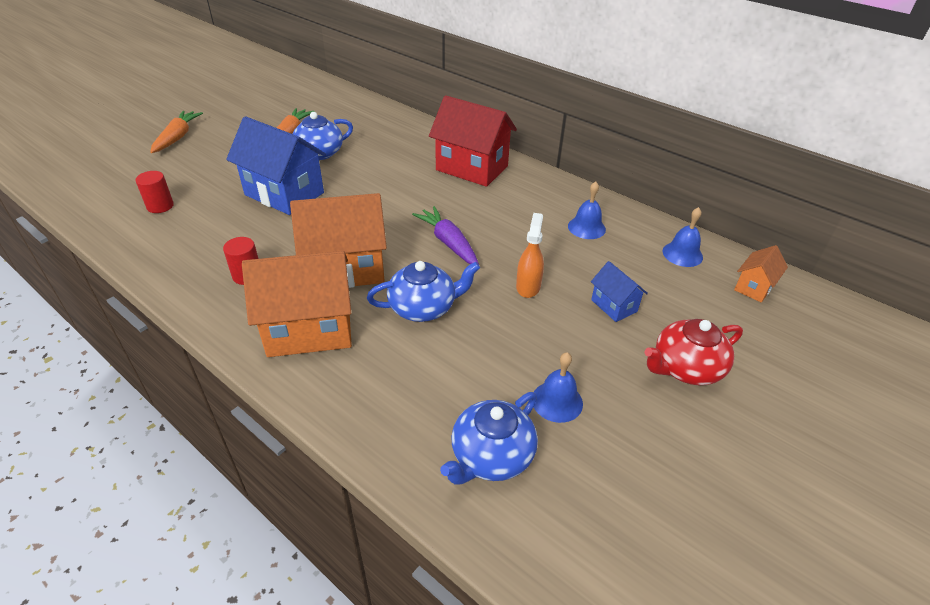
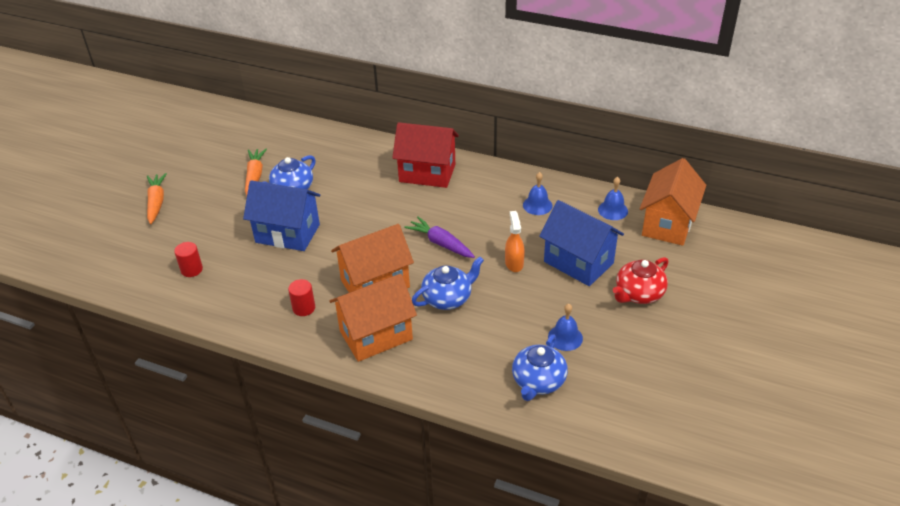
camera: 15 degrees left, 0 degrees up
(614, 306) = (578, 262): blue house -> blue house, size x2.04
(754, 287) = (668, 224): orange house -> orange house, size x2.04

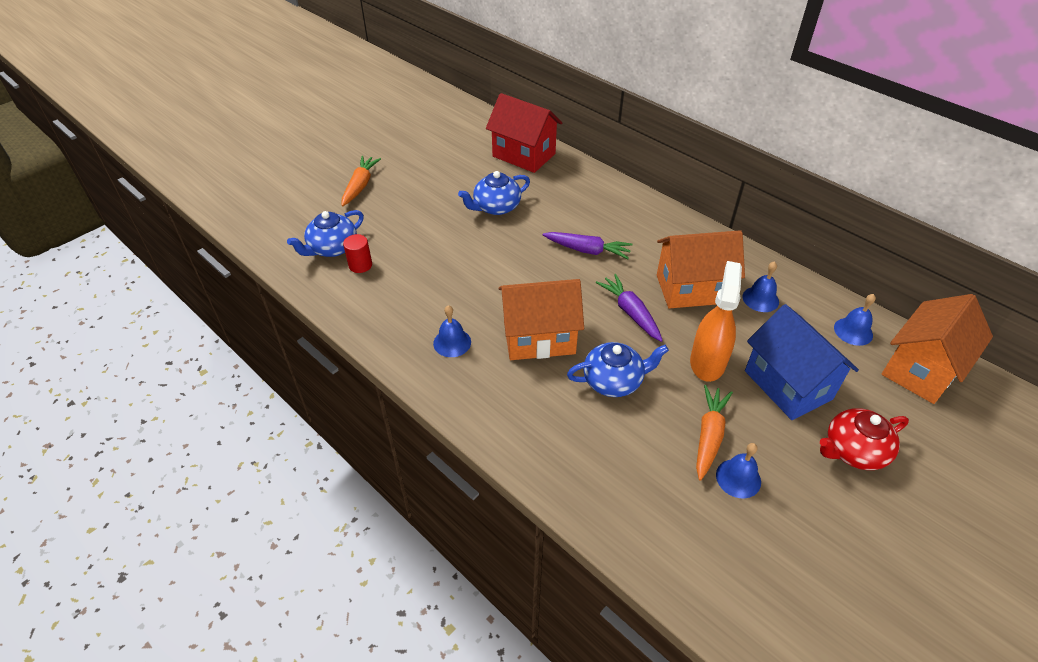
camera: 20 degrees right, 5 degrees up
(255, 176) = (465, 184): orange carrot -> orange carrot (709, 436)
(287, 233) = (471, 253): blue house -> none
(304, 308) = (452, 342): red cylinder -> blue bell
(376, 335) = (515, 400): orange house -> orange house (692, 289)
(386, 204) = (587, 250): none -> purple carrot
(427, 173) = (646, 227): red house -> red house (524, 155)
(514, 263) = (707, 362): orange spray bottle -> orange spray bottle, size x1.59
(538, 381) = (683, 526): blue teapot -> blue teapot (332, 248)

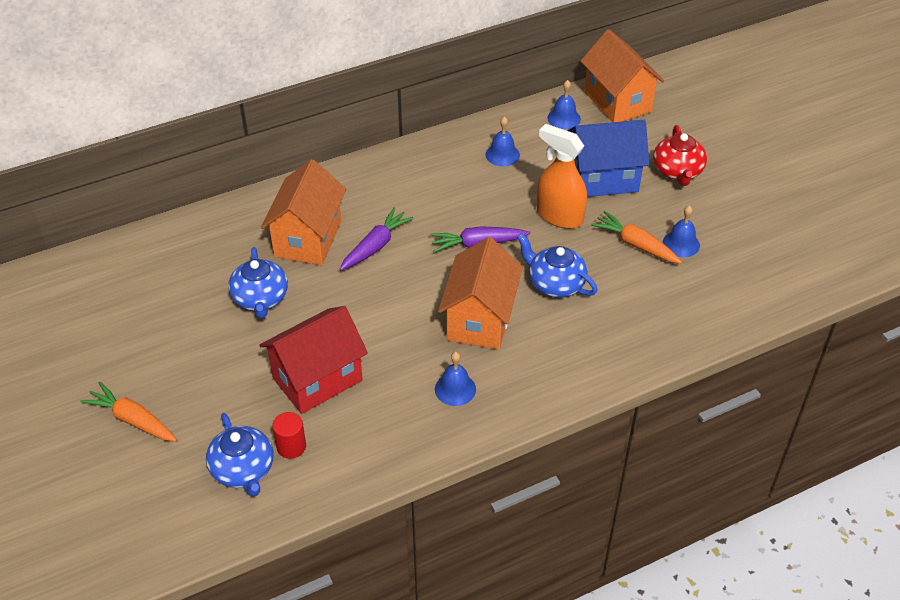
camera: 70 degrees left, 0 degrees up
(524, 155) = (179, 248): red house -> red house (317, 379)
(613, 381) = (555, 283): blue teapot -> blue teapot turned 60 degrees counterclockwise
(692, 289) = (468, 192): orange house -> orange house (308, 239)

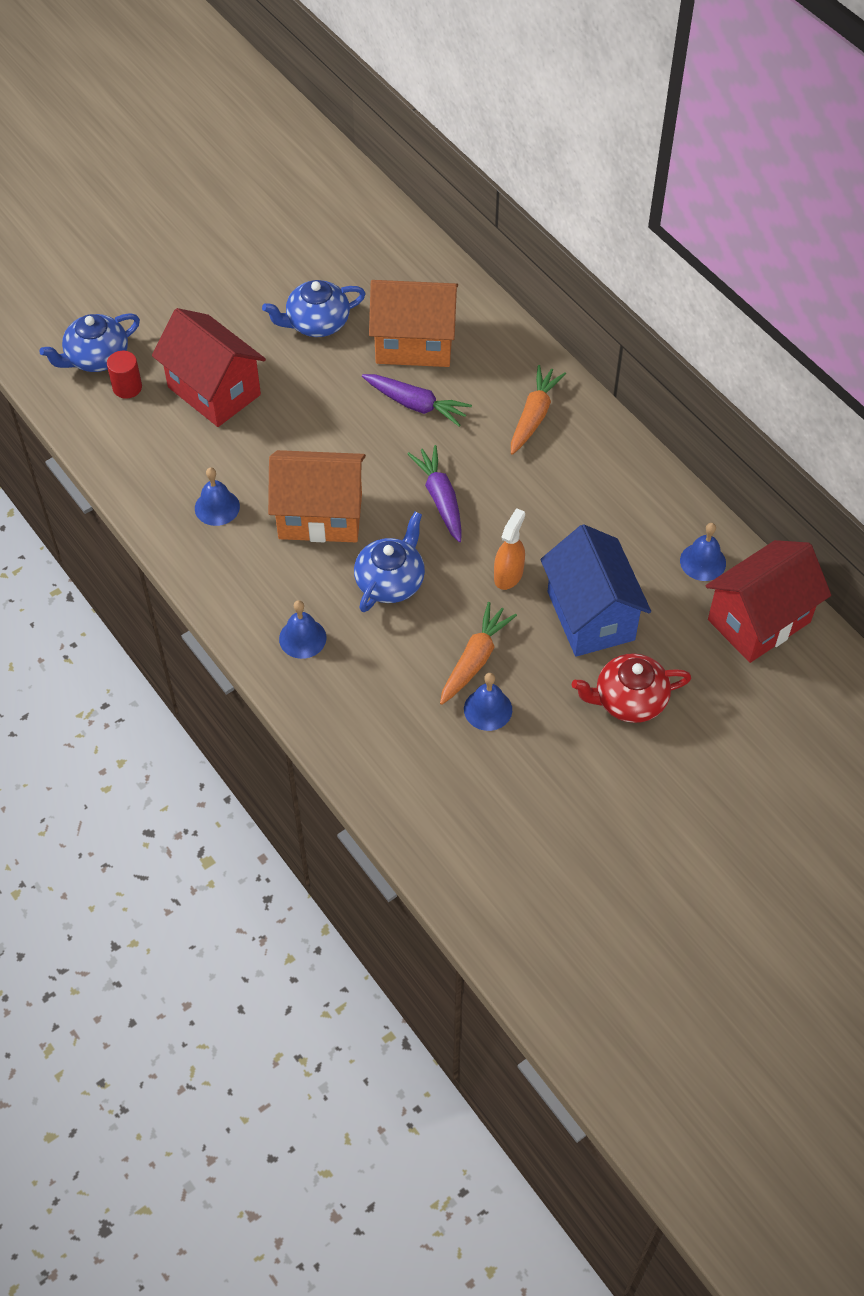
camera: 80 degrees right, 10 degrees up
(133, 420) = (146, 265): orange carrot -> orange carrot (534, 416)
(502, 154) = (608, 503): blue bell -> blue bell (302, 638)
(559, 216) = (508, 574): orange spray bottle -> orange spray bottle, size x0.63
(617, 102) = (759, 621): orange house -> red house

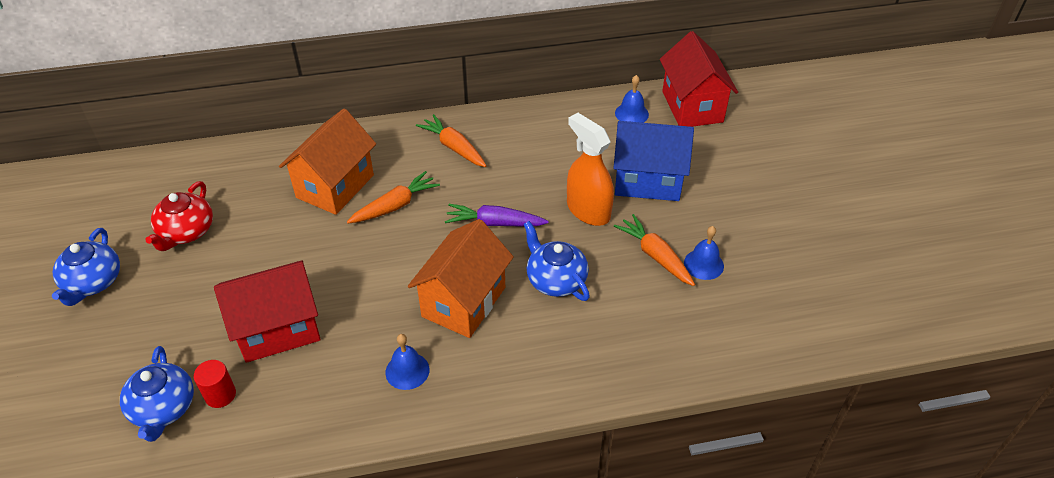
camera: 65 degrees left, 10 degrees down
(302, 638) = (581, 356): blue bell -> none
(316, 323) = (264, 236): blue teapot -> blue teapot (93, 282)
(416, 405) = (395, 206): purple carrot -> orange carrot
(508, 574) = (588, 210): orange spray bottle -> orange spray bottle, size x1.59
(629, 700) = (728, 187): red teapot -> red teapot (186, 232)

